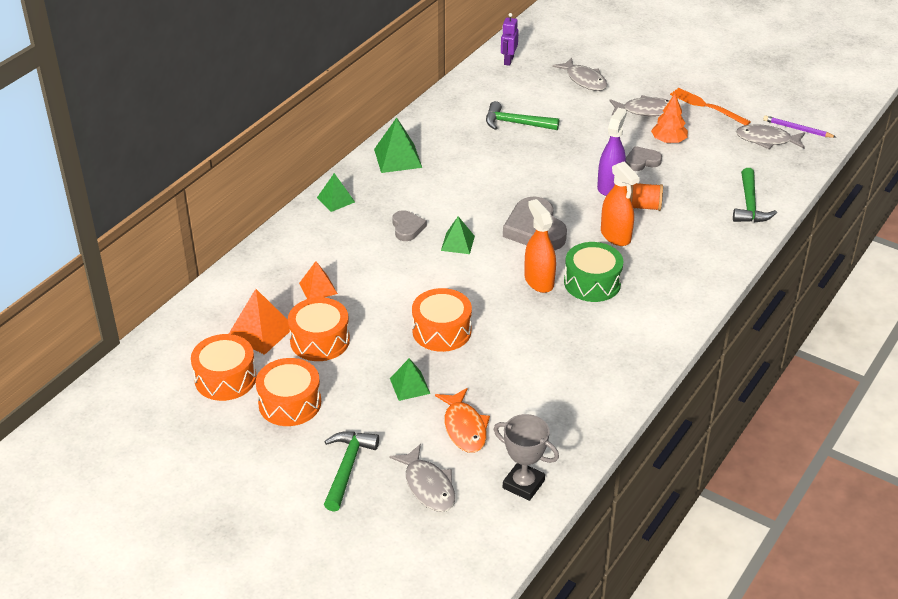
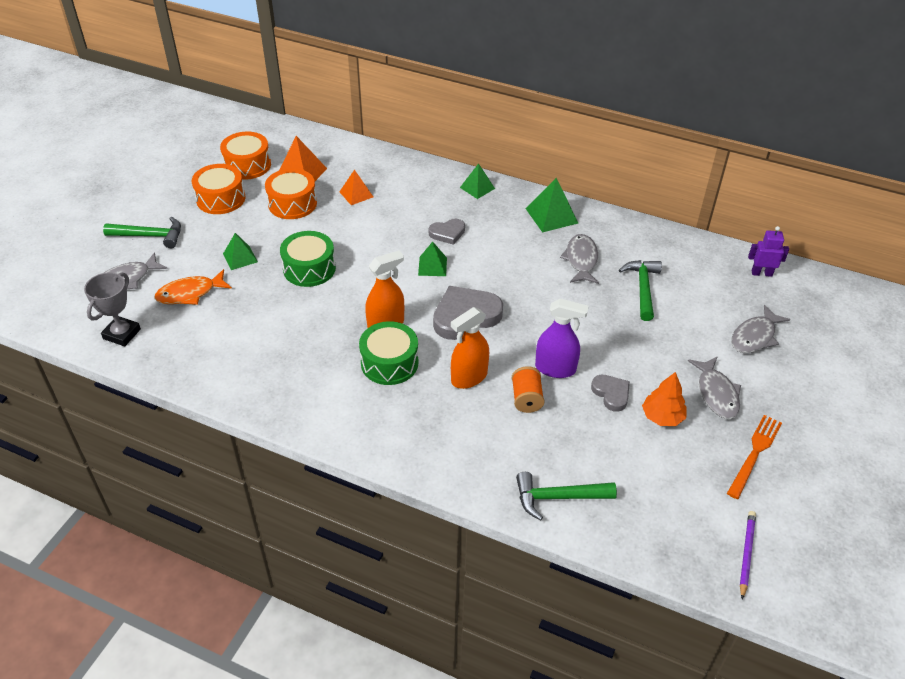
camera: 80 degrees right, 5 degrees up
(441, 331) = (309, 268): orange drum -> green drum
(767, 140) = (705, 518): grey fish -> grey fish (581, 260)

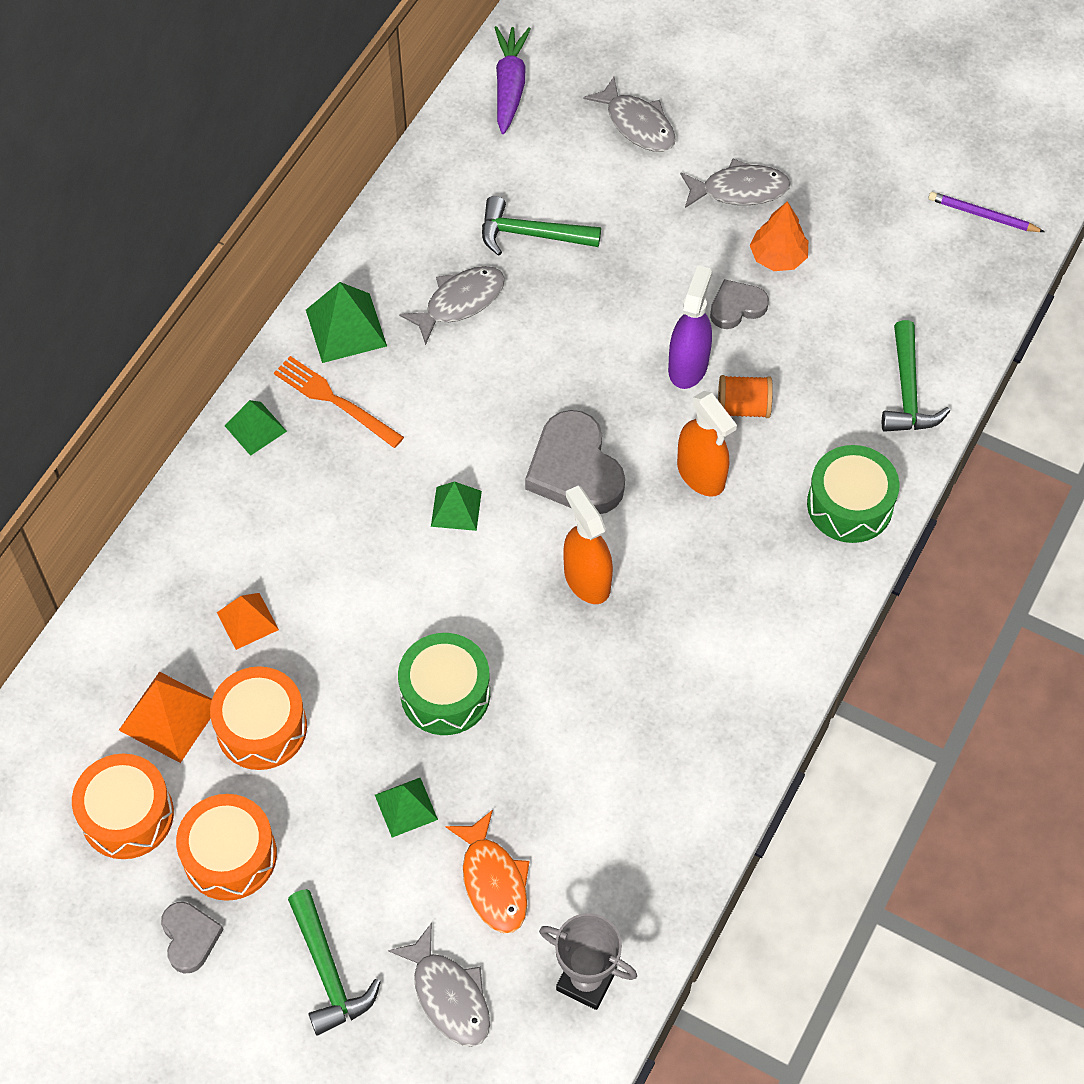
camera: 85 degrees left, 15 degrees up
(150, 236) = (328, 971): green hammer -> green hammer turned 150 degrees clockwise
(389, 363) = (668, 576): green drum -> green drum (849, 505)
(447, 233) = (374, 482): grey heart -> grey heart (190, 938)
(581, 260) = (460, 302): grey fish -> grey fish turned 135 degrees clockwise
(755, 453) = (838, 172): orange fork -> orange fork (335, 400)
(761, 273) = (510, 86): purple robot -> purple carrot

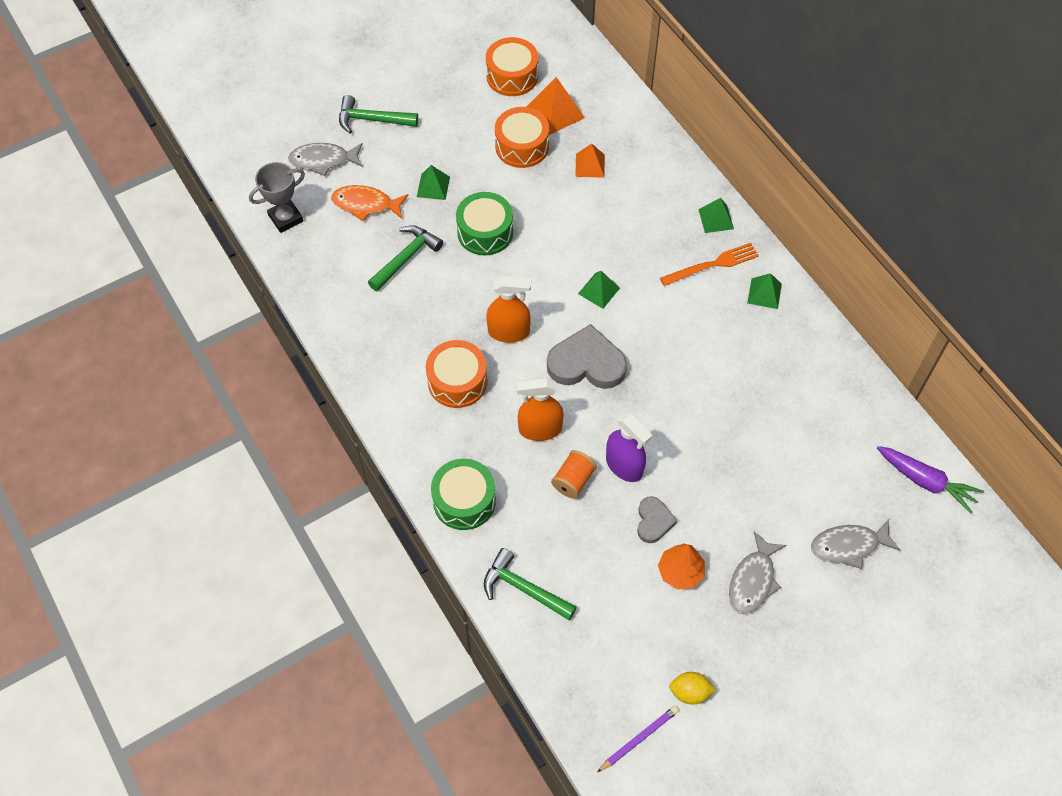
camera: 120 degrees right, 0 degrees up
(190, 938) = (430, 76): grey heart -> none
(230, 855) = (461, 106): orange drum -> orange drum (457, 381)
(346, 327) = (764, 293): green pyramid -> green pyramid, size x0.66
(460, 302) = (749, 362): grey fish -> none
(531, 234) = (783, 429): green hammer -> green hammer (406, 258)
(902, 194) = (690, 692): none -> yellow lemon

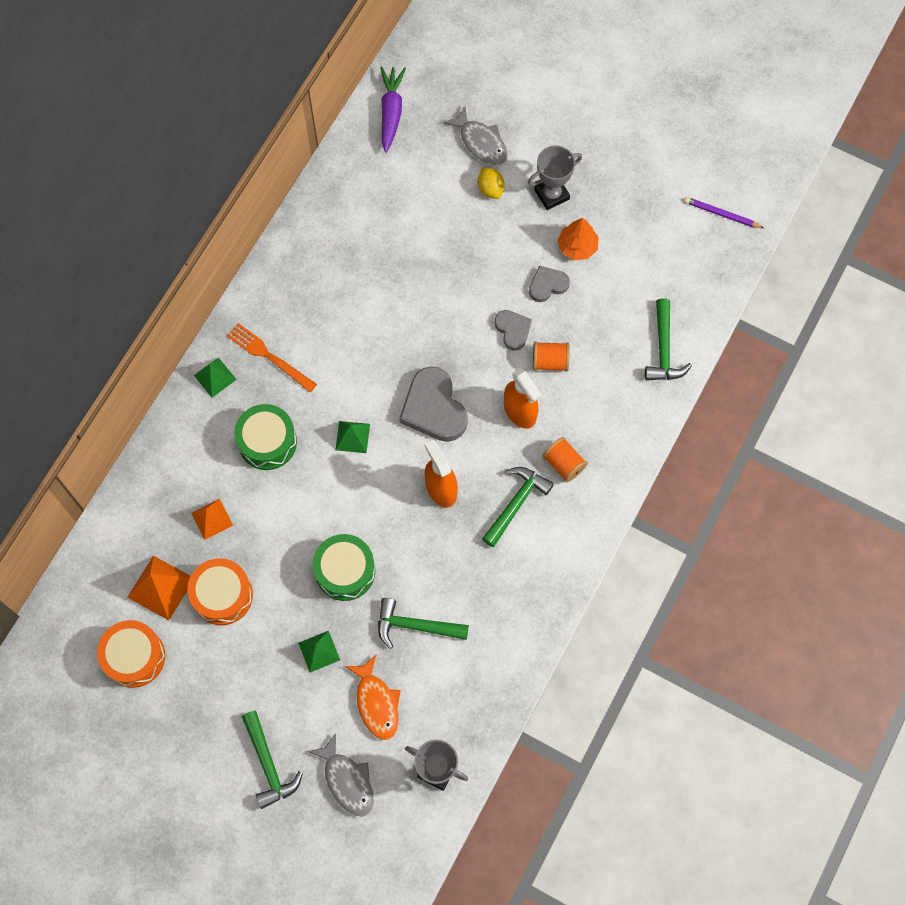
camera: 120 degrees left, 10 degrees up
(457, 381) = (516, 503): orange drum -> green hammer
(464, 501) = (620, 434): green drum -> green drum (267, 442)
(468, 438) = (563, 464): none -> orange spool
(624, 466) = (513, 330): purple spray bottle -> grey heart
(690, 692) = (666, 197): yellow lemon -> yellow lemon (490, 189)
(753, 580) = (551, 194): grey fish -> grey trophy
(764, 293) = (276, 301): green pyramid -> none

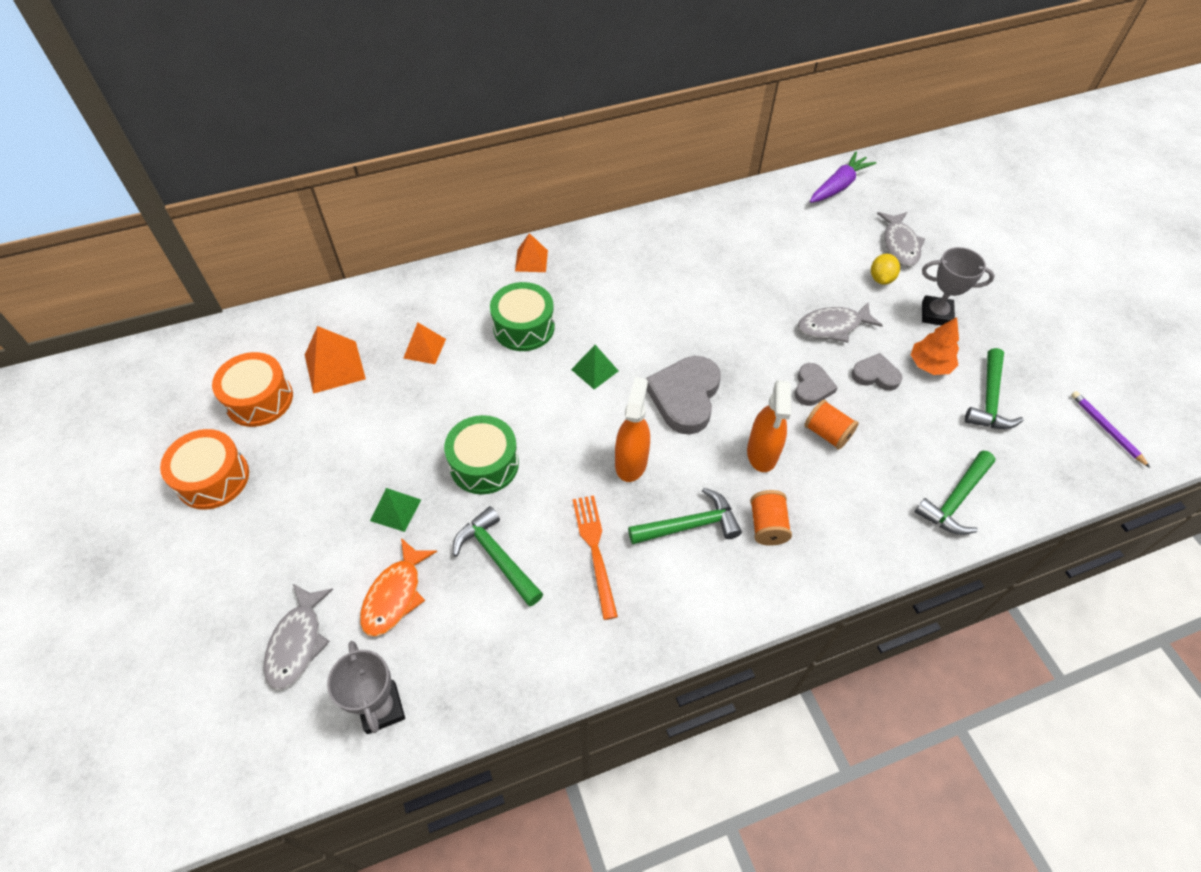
camera: 40 degrees right, 15 degrees down
(215, 377) = (531, 260): green pyramid -> orange pyramid
(222, 595) = (371, 407): orange drum -> orange drum (213, 478)
(268, 764) = (254, 568): green hammer -> green hammer (989, 399)
(269, 356) = (586, 274): orange fork -> orange fork (595, 550)
(488, 263) = (833, 326): none -> grey fish

